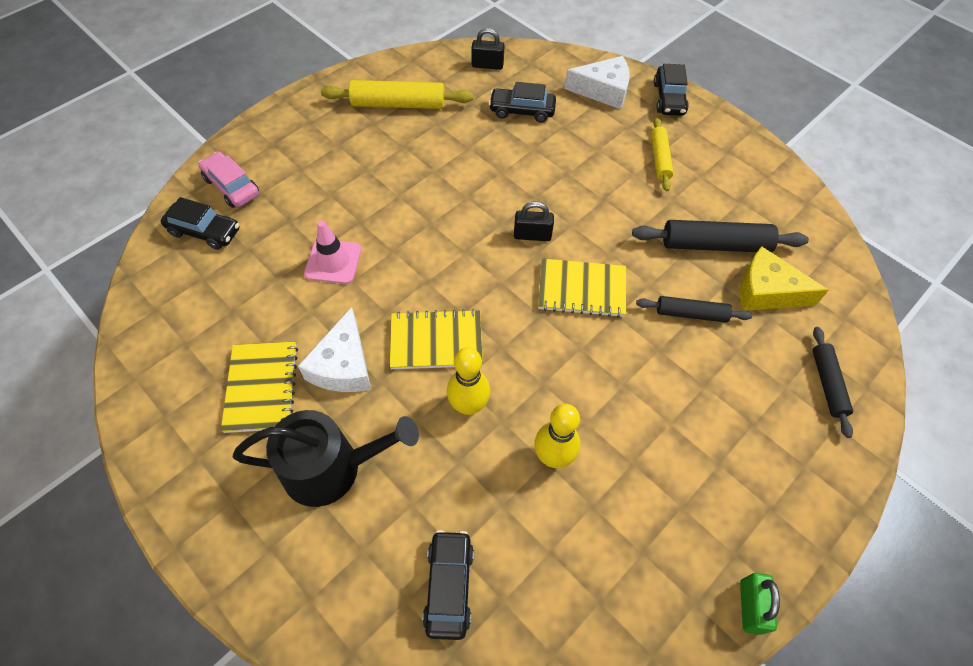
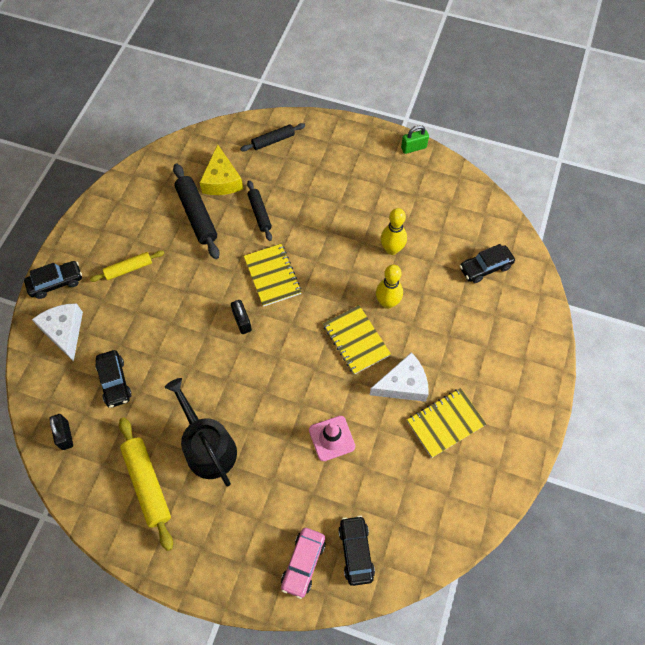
camera: 115 degrees left, 5 degrees up
(331, 468) = (466, 354): black watering can -> black watering can (208, 447)

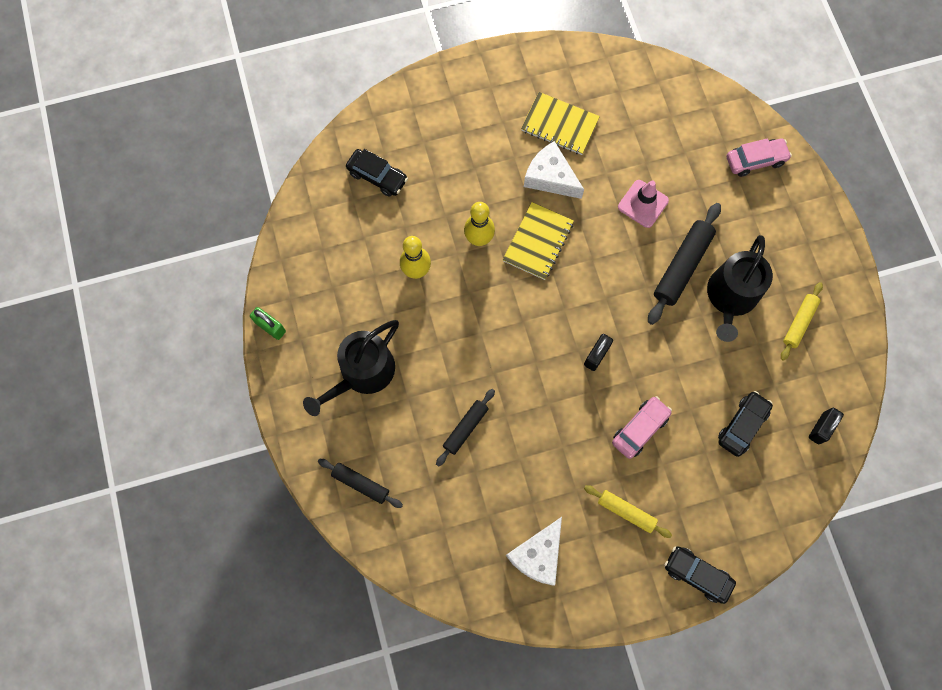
camera: 125 degrees left, 10 degrees up
(64, 332) = (736, 518): white cheese -> white cheese (538, 555)
(147, 484) = (799, 323): yellow rolling pin -> yellow rolling pin, size x0.62
(171, 314) = (640, 429): none -> pink car
(197, 215) = (514, 492): black rolling pin -> black rolling pin (682, 266)
(222, 180) = (452, 500): yellow cheese -> none
(272, 276) = (528, 362): yellow notebook -> none
(342, 179) = (362, 373): none -> black watering can
(356, 551) = (715, 129): black car -> none

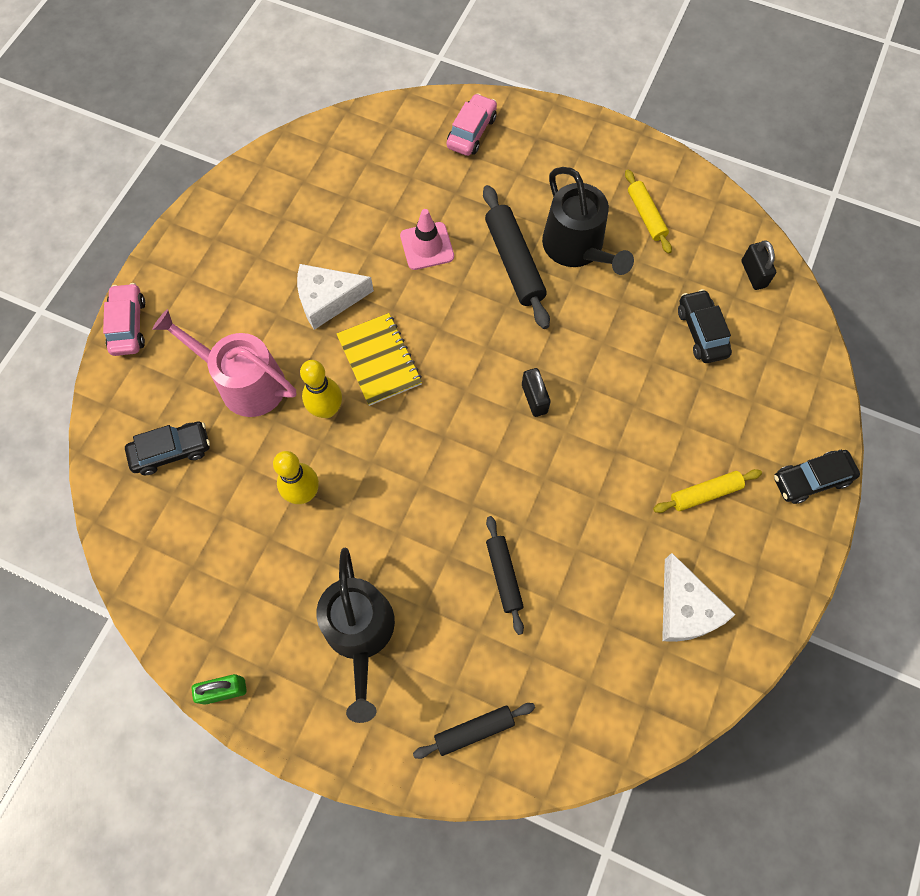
camera: 50 degrees left, 5 degrees down
(454, 178) = (244, 383): none -> pink watering can
(559, 125) = (286, 252): yellow notebook -> none
(640, 429) = (635, 418): pink car -> pink car (128, 325)

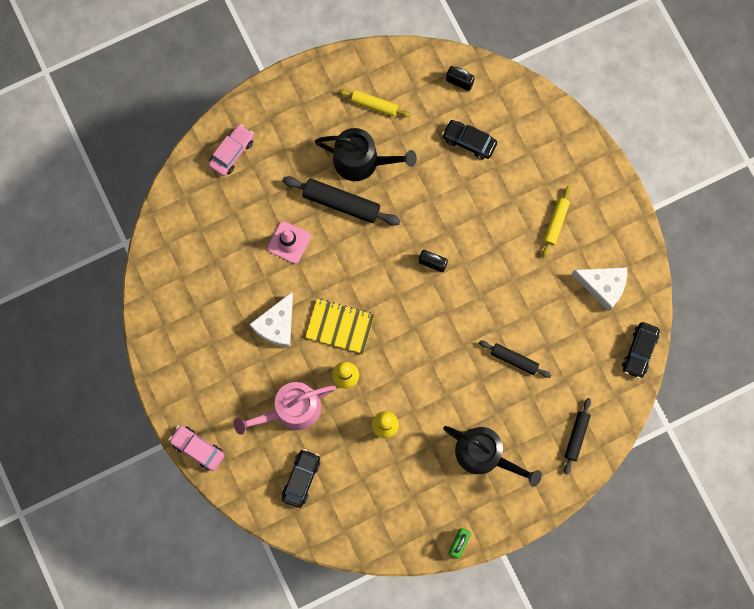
camera: 50 degrees left, 10 degrees up
(471, 132) = (232, 152): pink car -> pink car turned 60 degrees clockwise
(811, 479) = (592, 164): black car -> black car (639, 351)

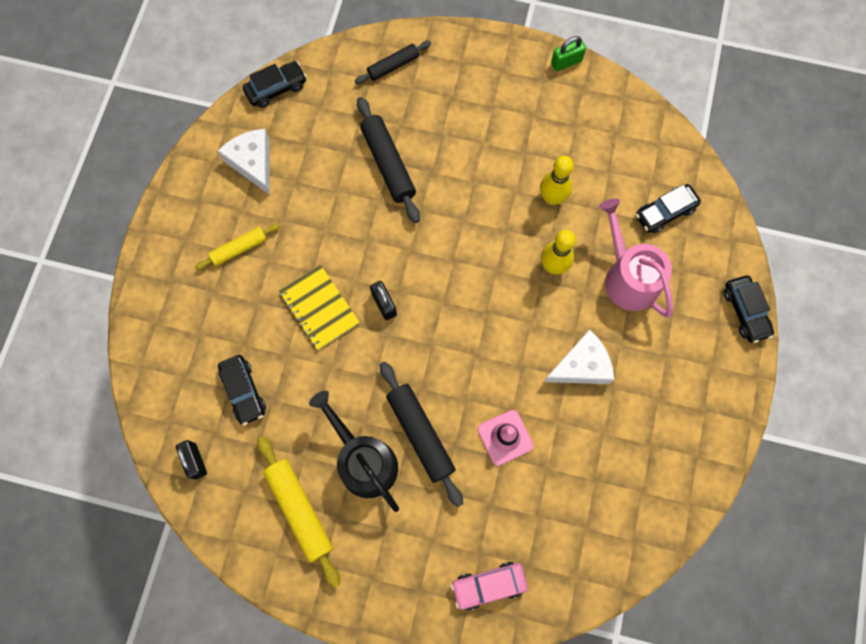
camera: 140 degrees left, 5 degrees down
(198, 448) = (745, 311): pink car -> black car
(291, 410) = (627, 277): pink watering can -> pink watering can turned 135 degrees counterclockwise
(340, 326) = (521, 316): yellow notebook -> yellow notebook (319, 308)
(374, 105) = (300, 510): yellow rolling pin -> yellow rolling pin, size x1.62
(484, 454) = (483, 110): black watering can -> none
(514, 360) = (388, 164): black rolling pin -> black rolling pin, size x1.62

